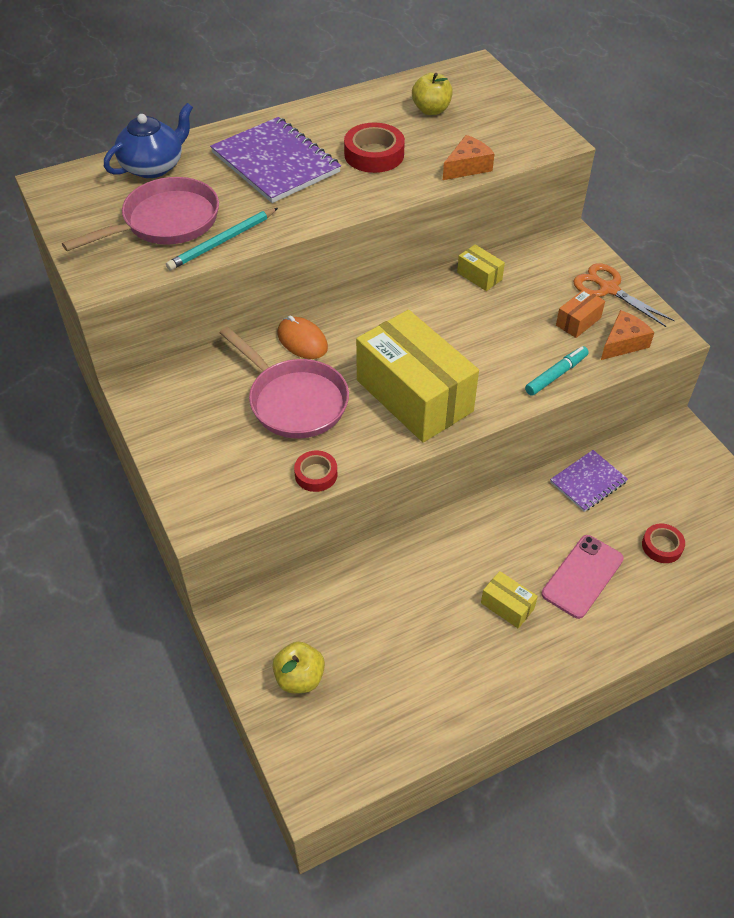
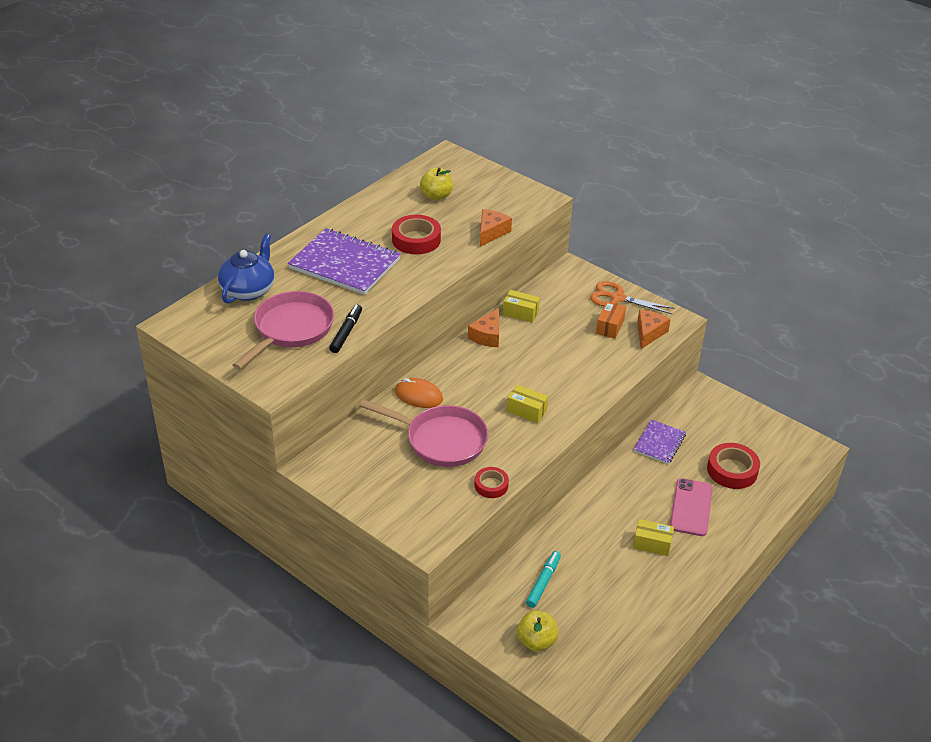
camera: 25 degrees left, 10 degrees down
(222, 241) = (346, 332): turquoise pencil -> black marker
(414, 396) = (526, 411): yellow box -> yellow box, size x0.41
(424, 292) = (487, 336): none -> orange cheese
(556, 375) = (617, 368): turquoise marker -> turquoise marker (543, 582)
(662, 546) = (732, 470): red tape -> red tape, size x1.65

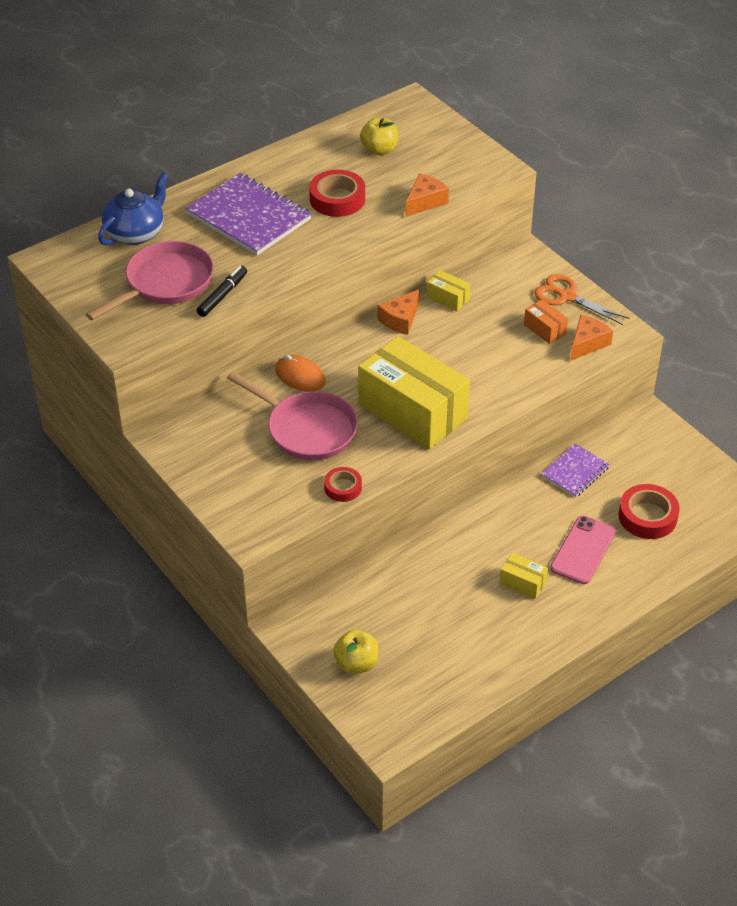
camera: 15 degrees right, 5 degrees up
(526, 411) = (412, 411): yellow box -> yellow box, size x2.41
(543, 582) = (386, 603): turquoise marker -> none
(610, 327) = (544, 329): orange box -> orange box turned 75 degrees counterclockwise

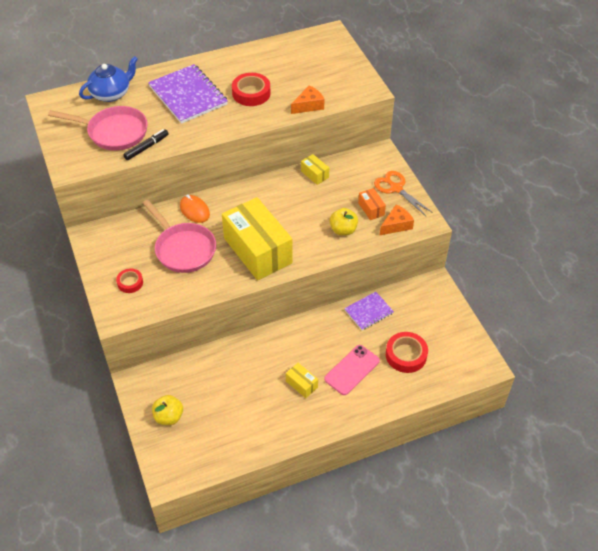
camera: 15 degrees right, 5 degrees up
(165, 283) = (114, 132): pink pan -> pink pan turned 45 degrees clockwise
(343, 487) = (189, 295): red tape -> red tape (130, 283)
(379, 150) = (294, 63): yellow apple -> yellow apple (343, 230)
(400, 319) = (277, 183): orange cheese -> none

